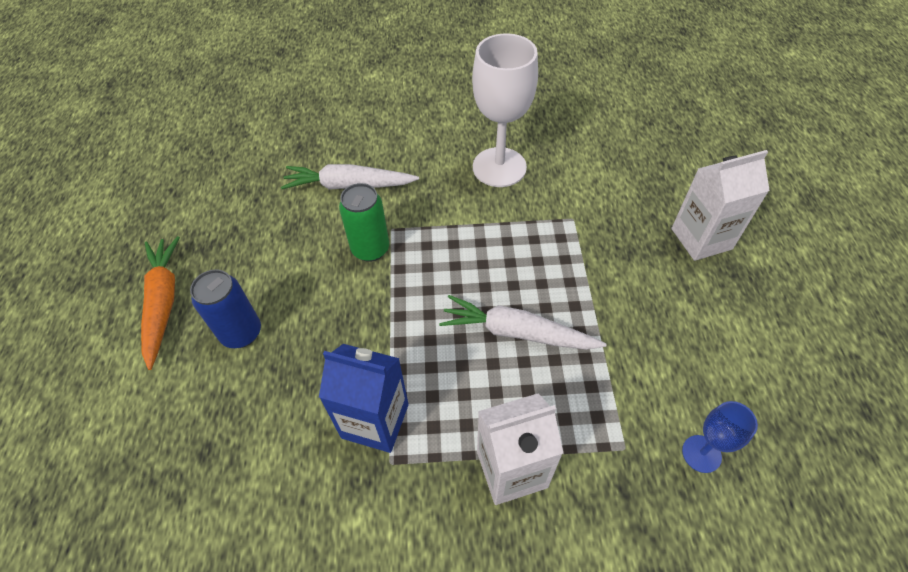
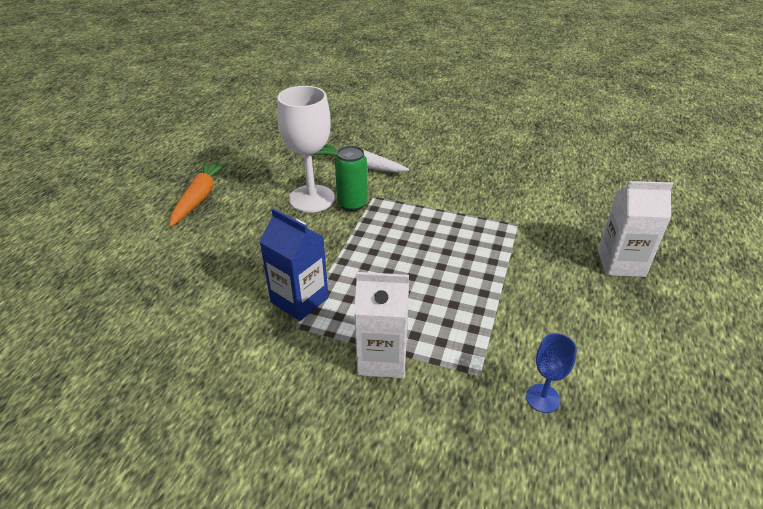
camera: 20 degrees right, 15 degrees down
(241, 333) = (239, 227): blue can -> none
(499, 167) = (475, 180): white goblet -> white goblet (311, 199)
(517, 332) = (433, 280): white carrot -> none

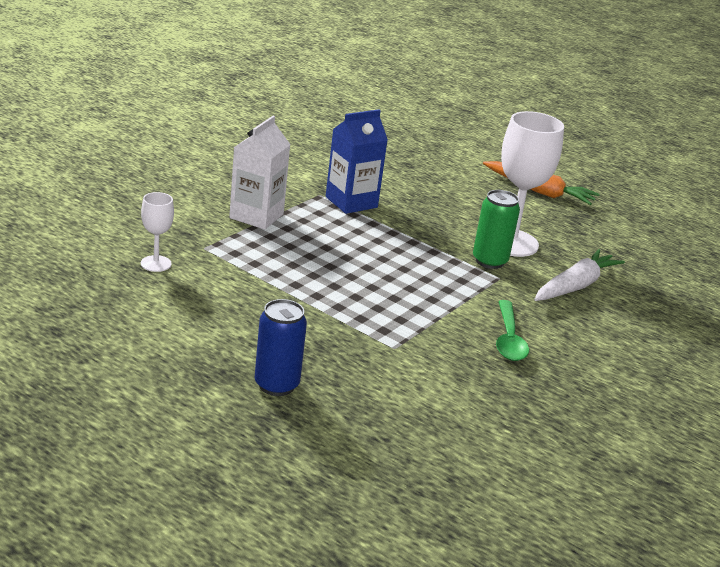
camera: 105 degrees right, 10 degrees down
(455, 182) = (508, 339): none -> green spoon
(542, 398) = (156, 264): blue goblet -> white goblet
(621, 263) = (276, 385): white carton -> blue can

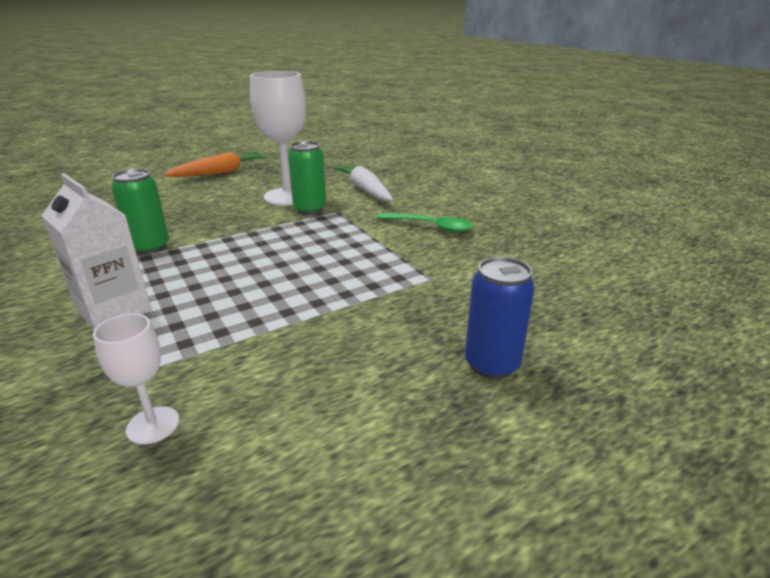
camera: 65 degrees left, 0 degrees up
(351, 202) = (150, 247): blue carton -> green can

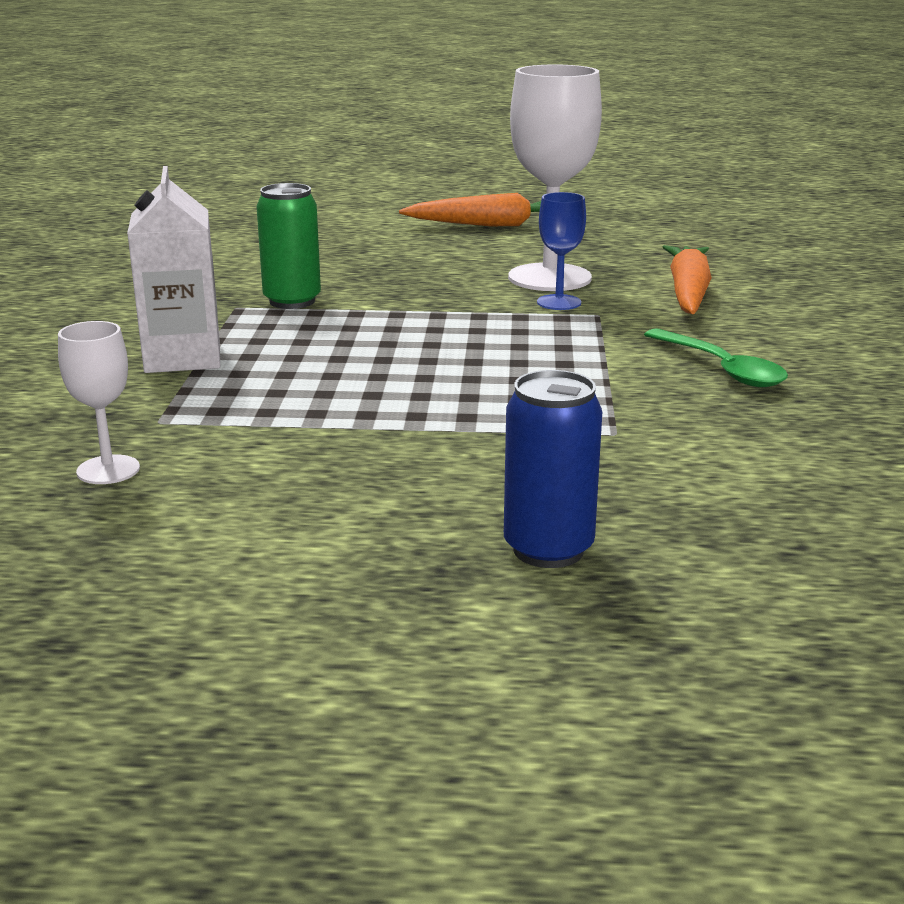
camera: 35 degrees right, 5 degrees down
(310, 210) = (559, 302): green can -> blue goblet
(365, 190) = (688, 293): white carrot -> orange carrot

